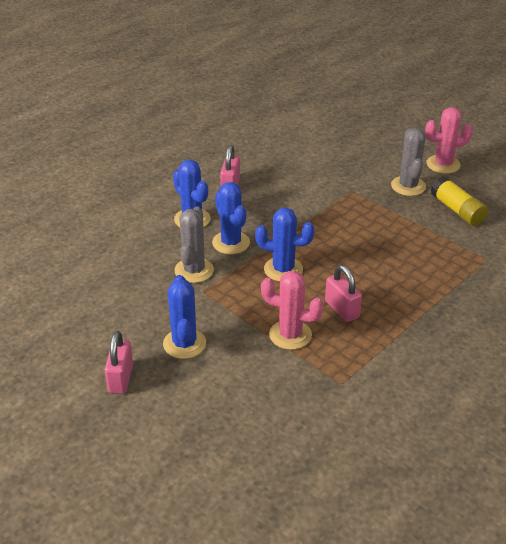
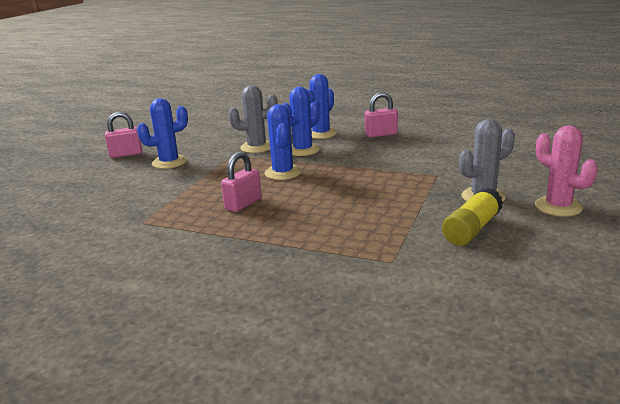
camera: 70 degrees right, 15 degrees down
(290, 335) = (196, 192): pink cactus -> none

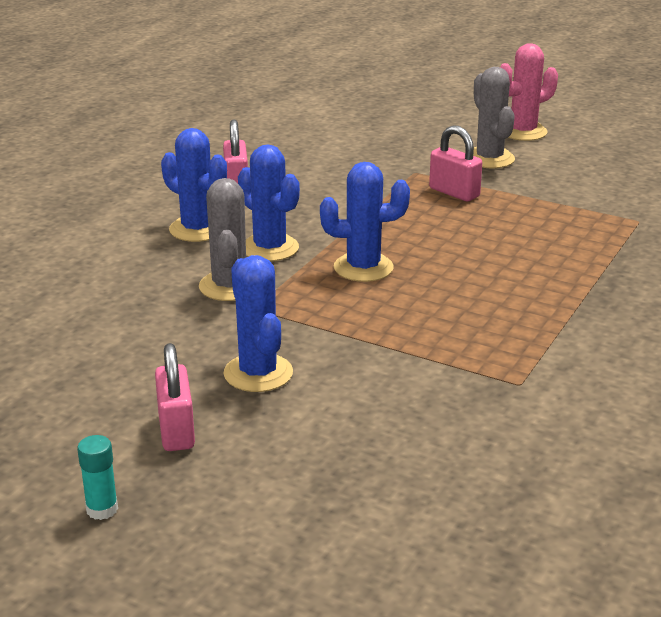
camera: 85 degrees left, 5 degrees up
(77, 151) = (102, 509): none -> turquoise glue stick
(243, 204) = (473, 300): pink padlock -> pink padlock (454, 192)
(471, 229) = (570, 176): yellow glue stick -> none

